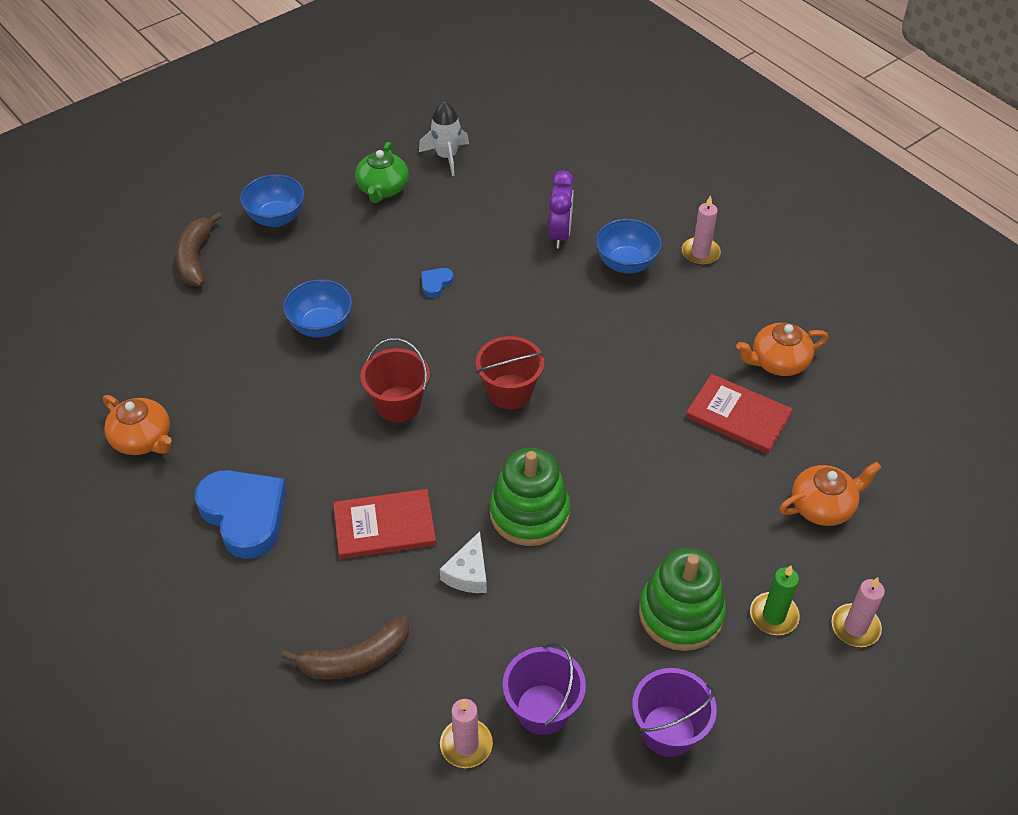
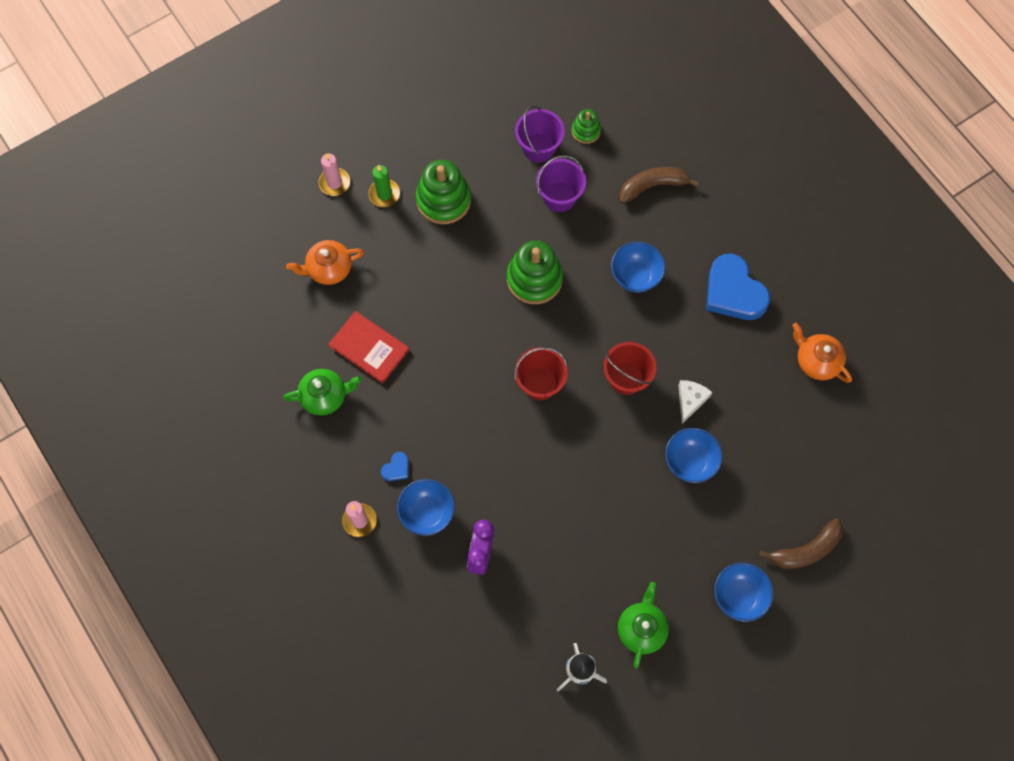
camera: 175 degrees left, 20 degrees up
(196, 258) = (805, 550): brown banana -> brown banana turned 60 degrees clockwise
(384, 526) = (635, 276): red book -> blue bowl
(436, 284) = (594, 502): blue heart -> blue heart (396, 468)
(466, 745) = (586, 131): pink candle -> green stacking toy
(468, 573) = (579, 237): white cheese -> white cheese (690, 400)
(668, 731) = (465, 130): purple bucket -> purple bucket (559, 197)
(778, 362) = (325, 396): orange teapot -> green teapot

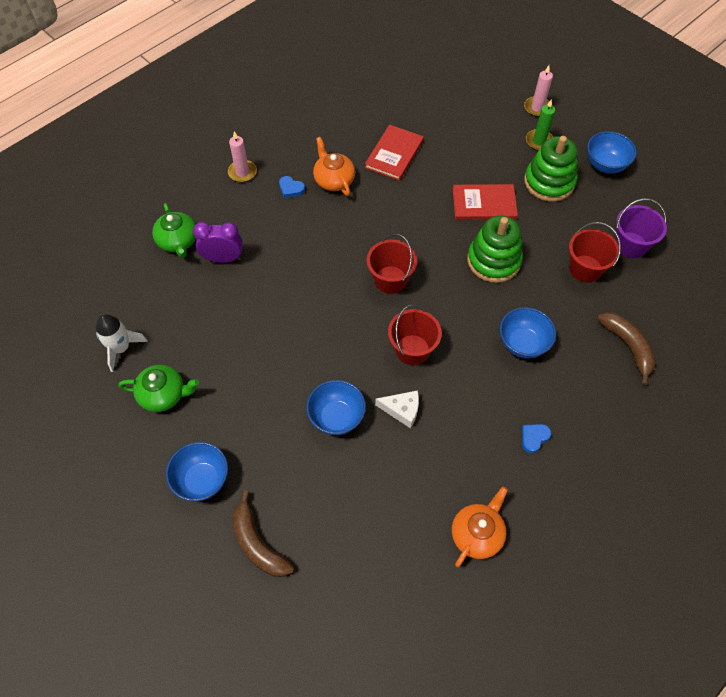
camera: 80 degrees right, 10 degrees down
(325, 396) = (345, 133): green teapot -> green teapot (178, 241)
(328, 268) = (458, 117): orange teapot -> orange teapot (334, 180)
(427, 513) = (255, 215): blue bowl -> blue bowl (605, 165)
(459, 270) = (484, 204): none -> red book
(559, 197) = (585, 269): purple bucket -> red bucket
(586, 131) = (665, 280): green stacking toy -> none
(733, 292) = (534, 438): blue heart -> blue heart, size x0.43

